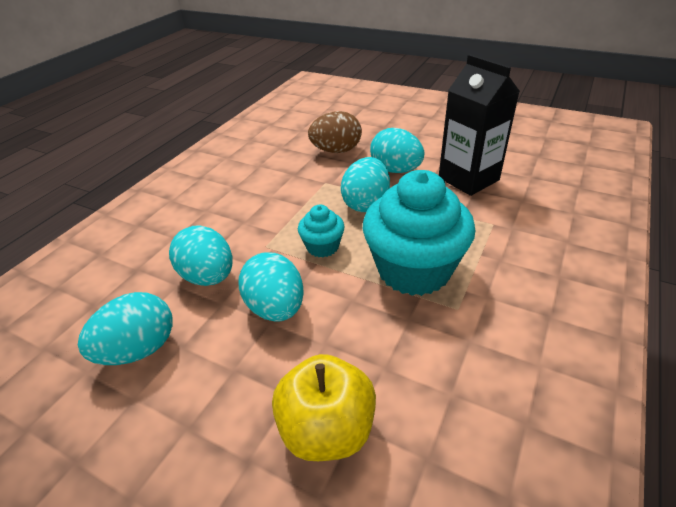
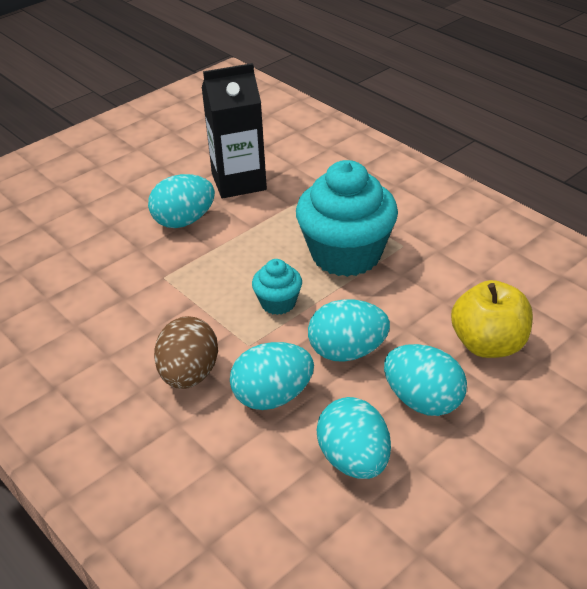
camera: 70 degrees left, 0 degrees up
(336, 151) = (103, 253): brown egg -> brown egg (189, 374)
(366, 203) = (228, 257): turquoise egg -> turquoise egg (423, 400)

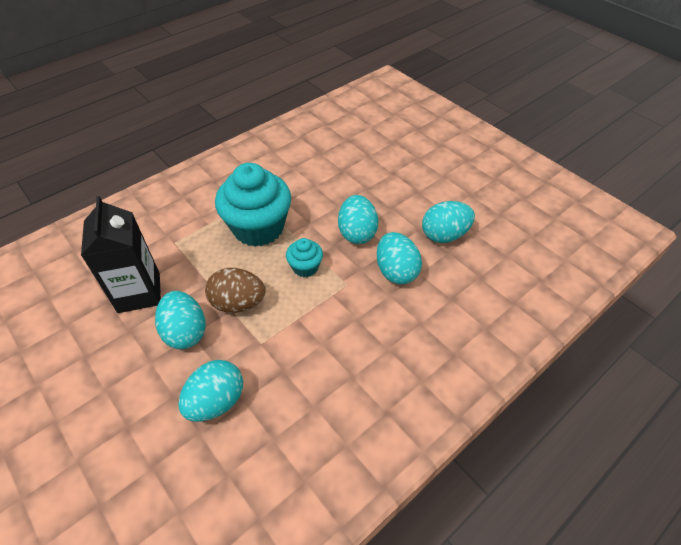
camera: 90 degrees left, 10 degrees up
(189, 374) = (375, 319): brown egg -> brown egg (238, 303)
(423, 400) = (399, 203): turquoise egg -> turquoise egg (216, 401)
(488, 344) = (355, 172): yellow apple -> none

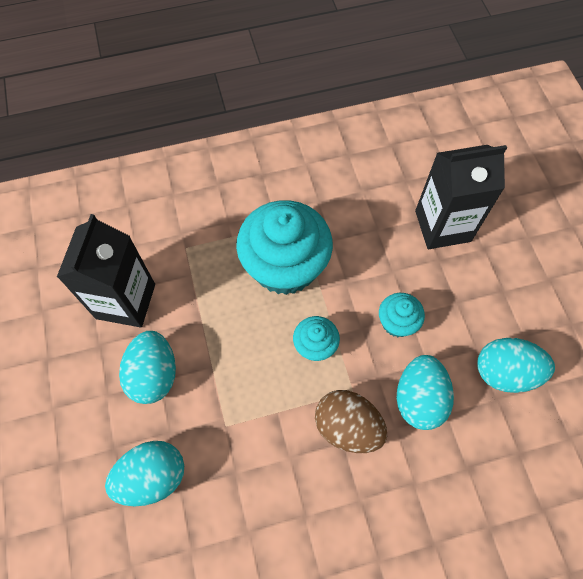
camera: 25 degrees right, 15 degrees up
(238, 303) = (222, 362): brown egg -> brown egg (347, 427)
(357, 233) = (397, 322): turquoise egg -> turquoise cupcake
(359, 169) = (442, 226): none -> black carton

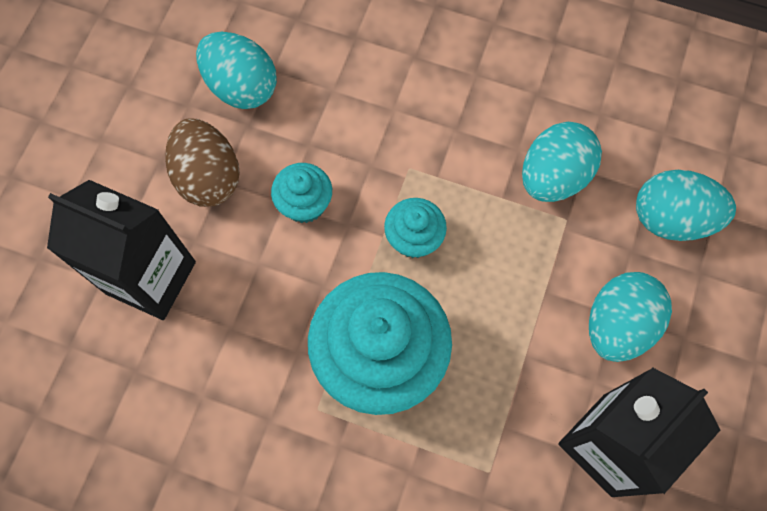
camera: 145 degrees left, 5 degrees up
(347, 427) = (440, 139): brown egg -> brown egg (208, 177)
(419, 399) = (348, 118): turquoise egg -> turquoise egg (553, 177)

